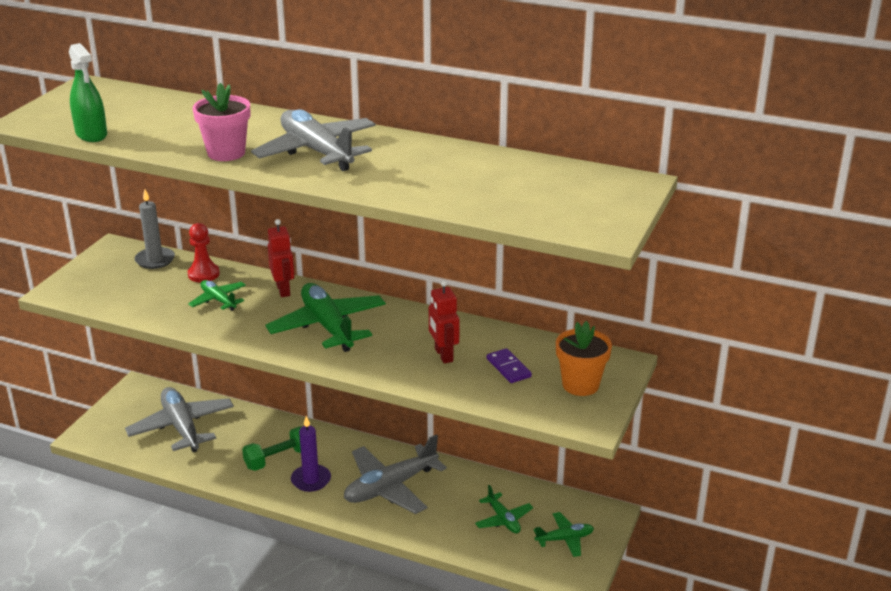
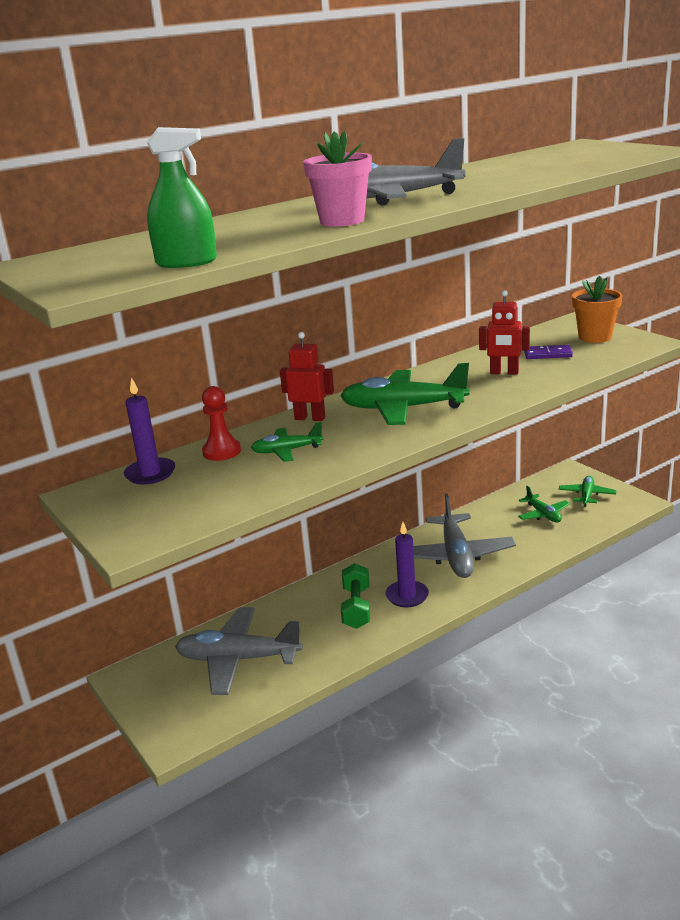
camera: 55 degrees left, 5 degrees down
(155, 260) = (150, 473): grey candle -> purple candle
(503, 519) = (543, 514): green plane -> green plane turned 60 degrees clockwise

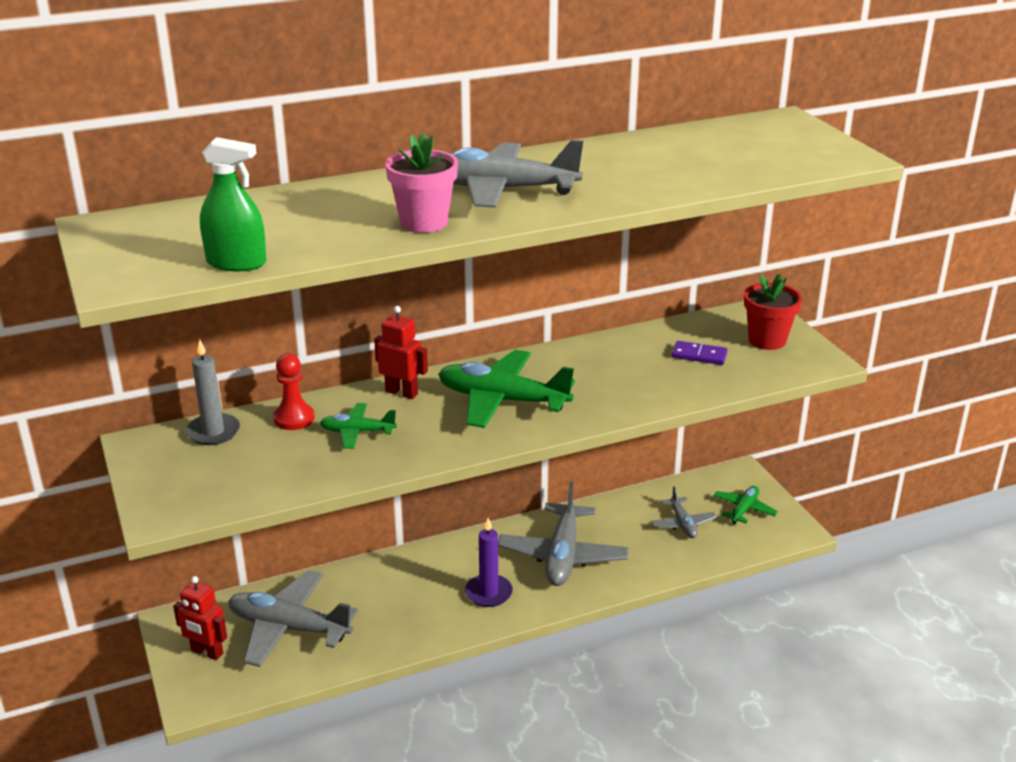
camera: 10 degrees right, 5 degrees up
(150, 473) = (213, 432): purple candle -> grey candle
(356, 608) = (430, 595): green dumbbell -> none
(504, 372) = (636, 372): red robot -> red robot (207, 652)
(543, 514) = (683, 524): green plane -> grey plane
(595, 337) = (767, 340): orange flower pot -> red flower pot

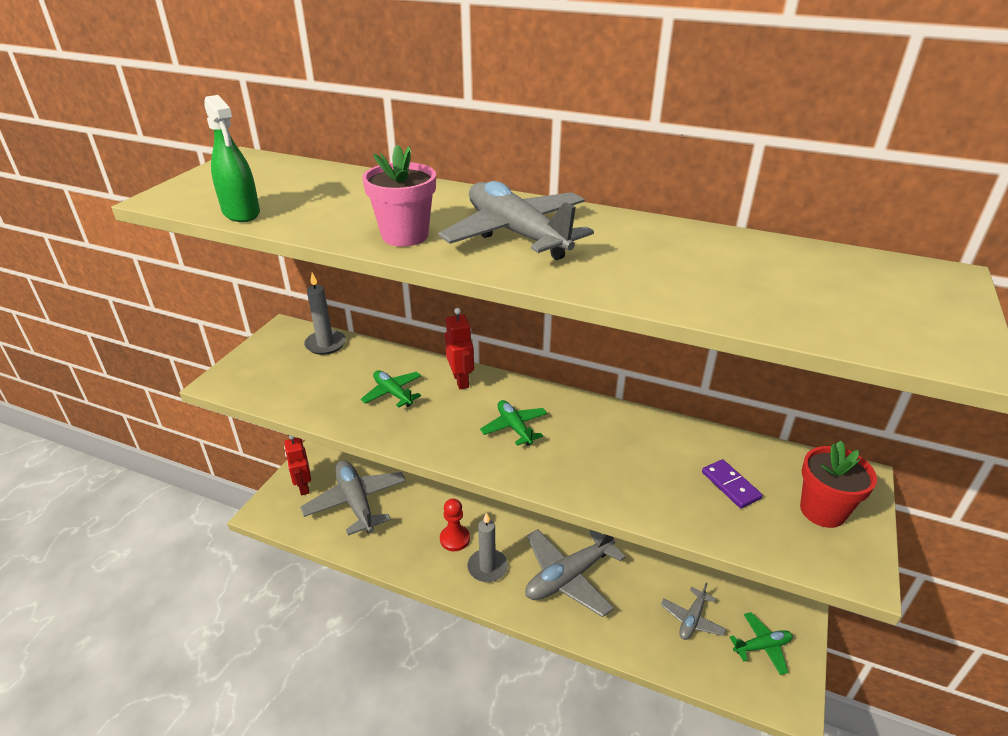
camera: 45 degrees right, 5 degrees up
(294, 418) = (376, 361): red pawn -> red pawn (455, 539)
(488, 593) = (487, 567): purple candle -> grey candle
(502, 400) = (514, 427): green plane -> green plane, size x0.53

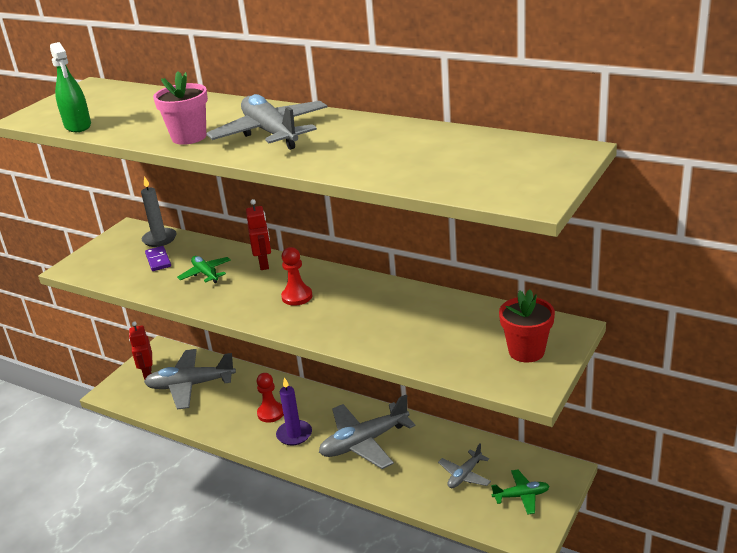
camera: 10 degrees right, 5 degrees down
(356, 502) = (191, 385): grey plane -> grey plane turned 75 degrees counterclockwise
(487, 567) = (294, 434): grey candle -> purple candle
(514, 427) = (297, 296): green plane -> red pawn
(730, 485) = (458, 335): purple domino -> purple domino (158, 260)

